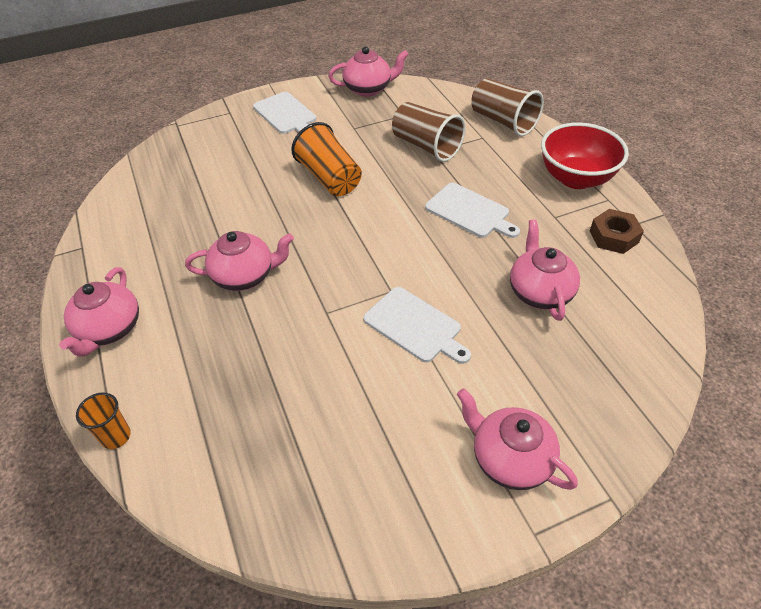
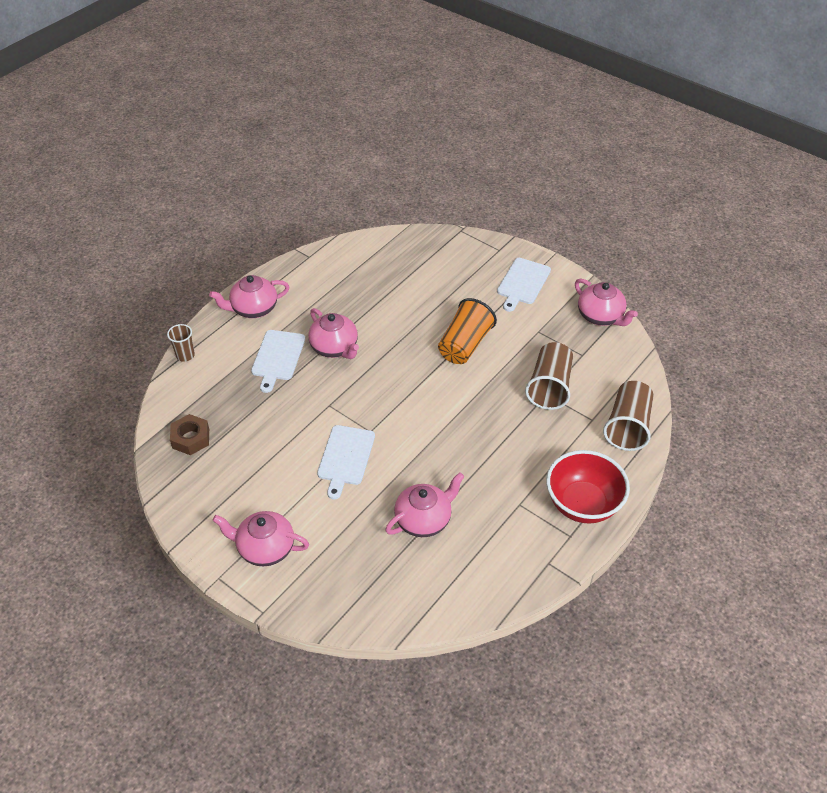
camera: 60 degrees right, 0 degrees up
(116, 436) = (185, 355): orange cup -> brown cup
(470, 212) = (486, 446): white cutting board -> white cutting board (277, 357)
(510, 459) = (265, 548): pink teapot -> pink teapot turned 90 degrees counterclockwise
(613, 236) = (522, 552): brown nut -> brown nut (191, 438)

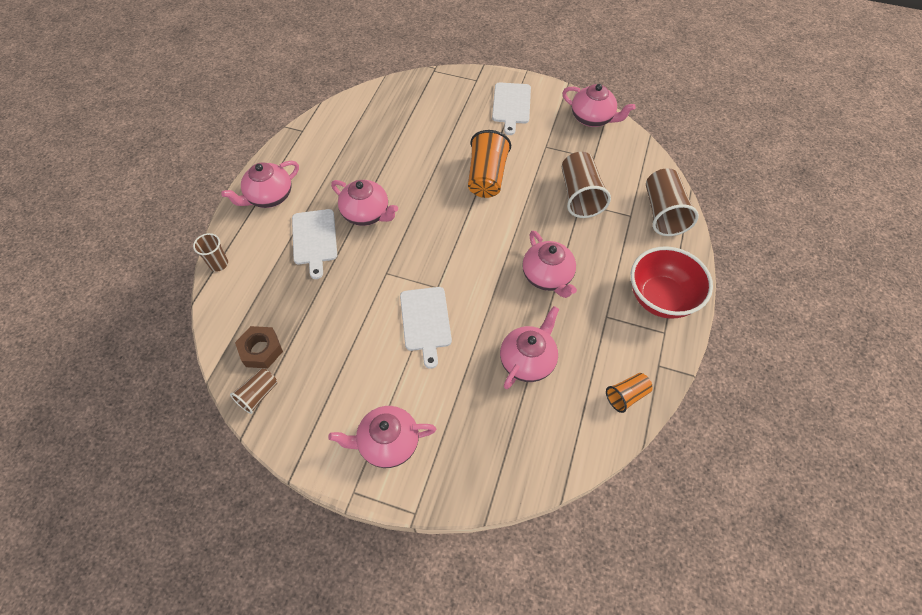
camera: 20 degrees left, 10 degrees up
(173, 474) = (258, 394): none -> brown cup
(479, 452) = (547, 277): none -> pink teapot
(503, 579) = (626, 396): none -> orange cup

